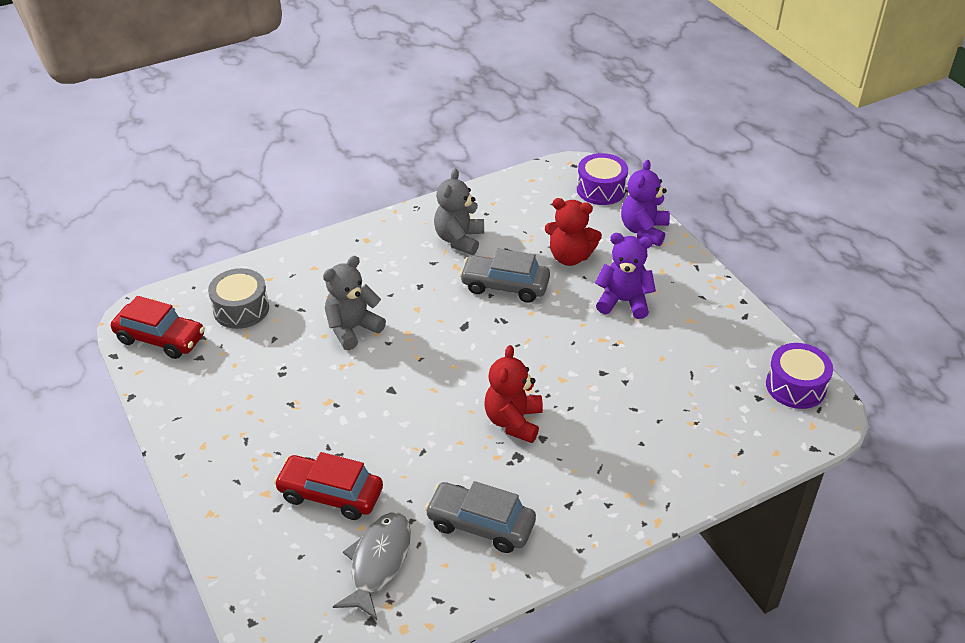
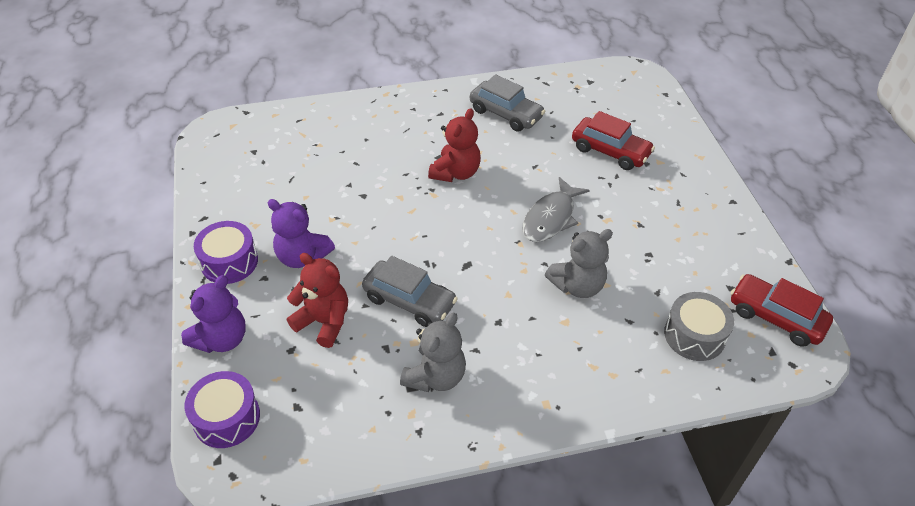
camera: 165 degrees left, 5 degrees up
(378, 562) = (580, 107): grey fish -> grey fish (550, 218)
(795, 386) = (218, 153): purple drum -> purple drum (229, 262)

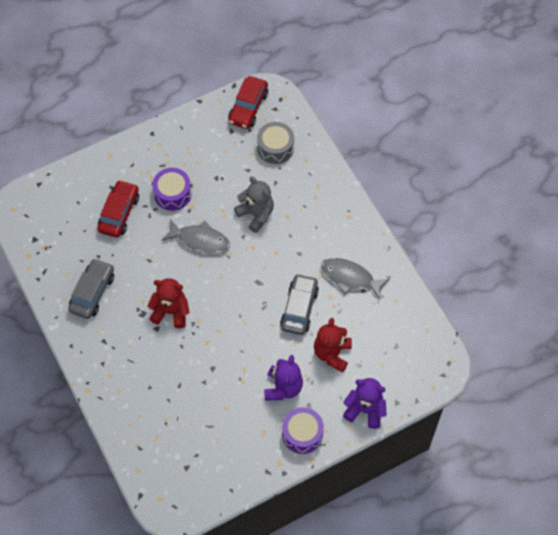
camera: 105 degrees left, 15 degrees up
(227, 418) = (416, 381): purple drum -> purple drum (172, 194)
(435, 376) = (350, 278): grey teddy bear -> grey fish

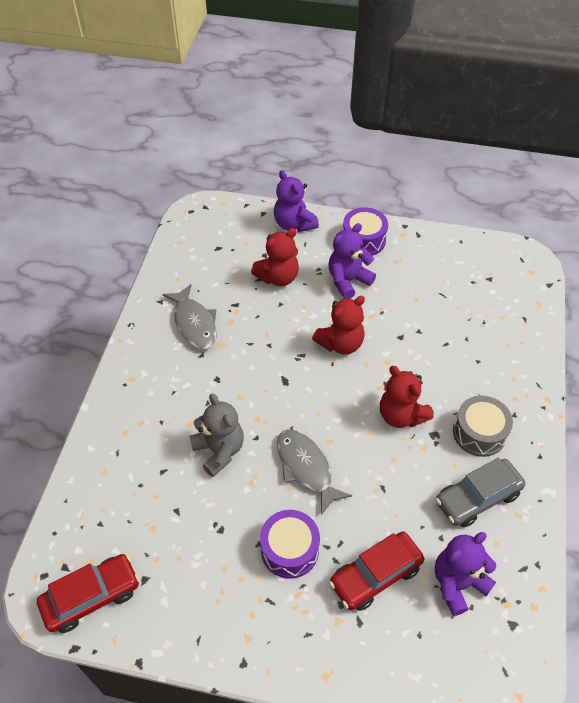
camera: 140 degrees left, 10 degrees down
(74, 239) = (458, 583): none -> purple teddy bear
(246, 333) = (340, 343): none -> red teddy bear
(256, 214) = (219, 451): grey teddy bear -> grey teddy bear turned 150 degrees clockwise
(275, 148) = (119, 513): grey drum -> grey drum (479, 433)
(299, 308) = (269, 331): grey car -> none

